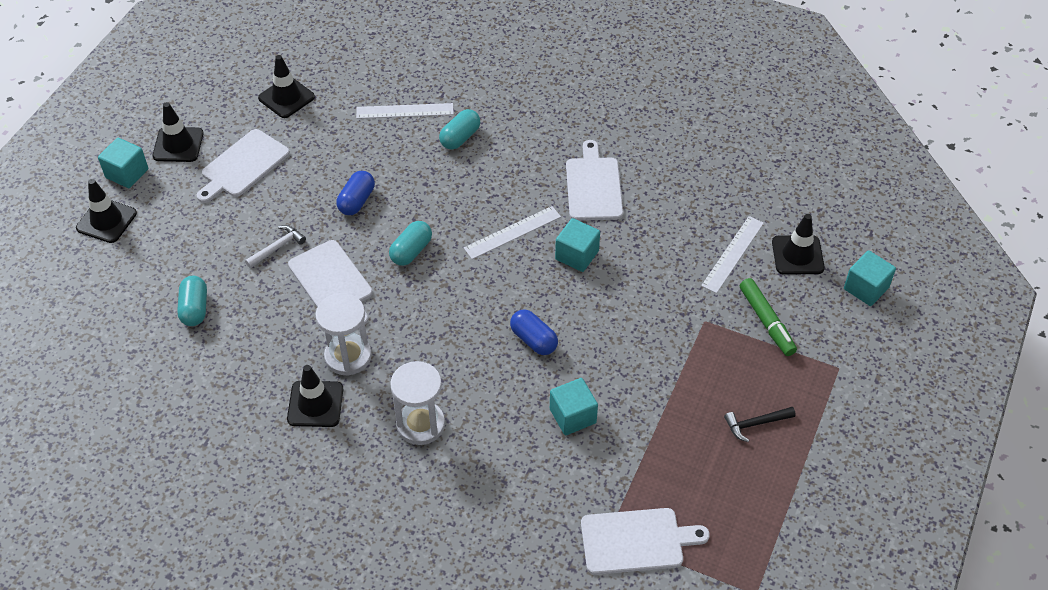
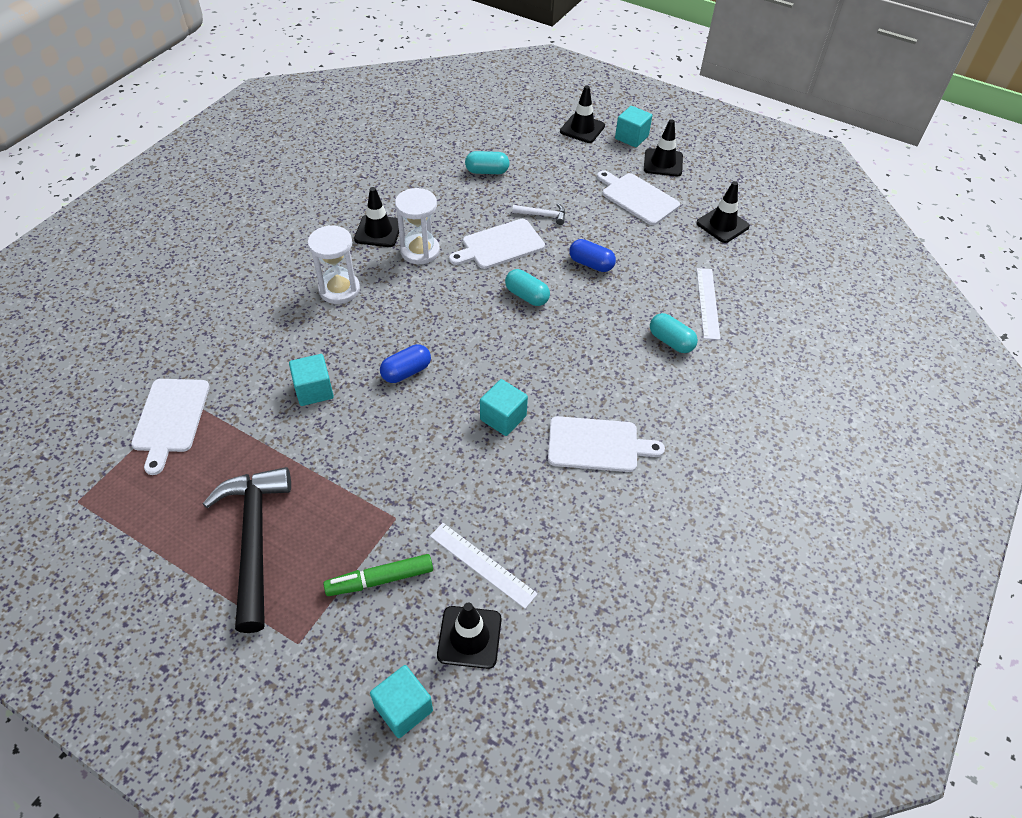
camera: 95 degrees right, 0 degrees up
(277, 247) = (543, 215): white hammer -> white hammer turned 45 degrees counterclockwise
(512, 232) = (540, 370): white ruler -> none
(755, 424) = (254, 540): black hammer -> black hammer, size x2.33

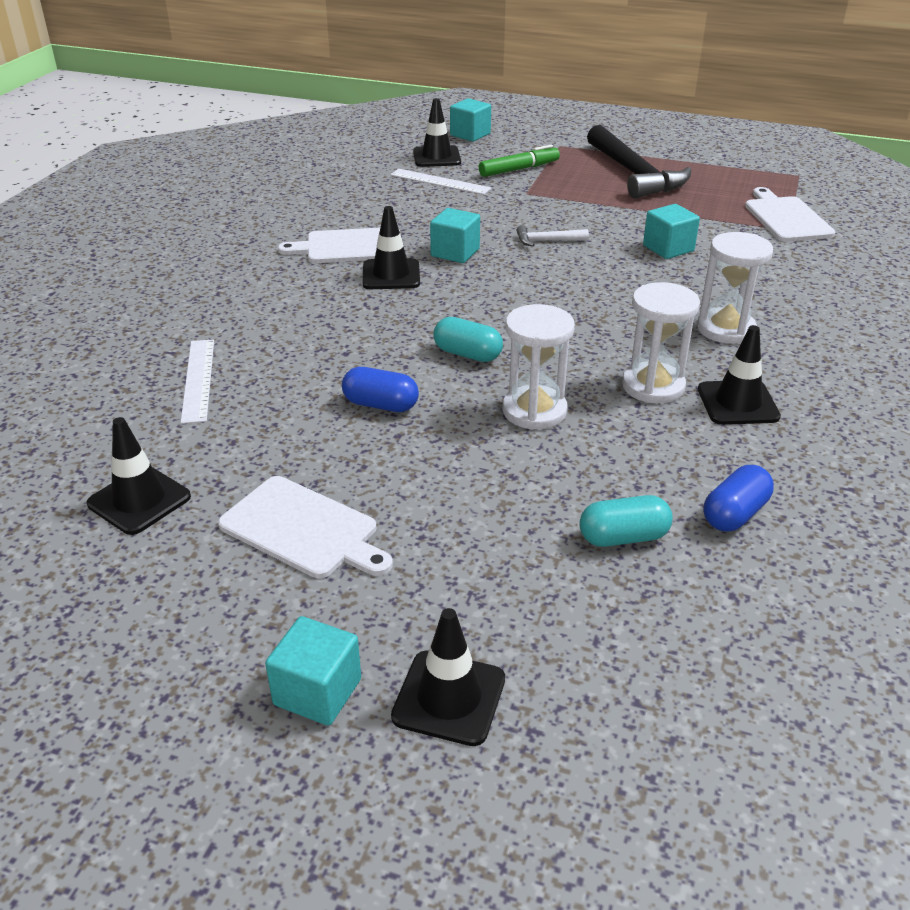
camera: 170 degrees right, 15 degrees down
(406, 372) = (581, 271): blue capsule -> blue capsule (735, 514)
(500, 245) = (534, 411): white cutting board -> white hourglass
(543, 215) = (480, 468): white hammer -> white hammer (547, 241)
(663, 163) = (241, 625): black traffic cone -> black traffic cone (391, 275)
(671, 341) = (260, 332): turquoise capsule -> none

